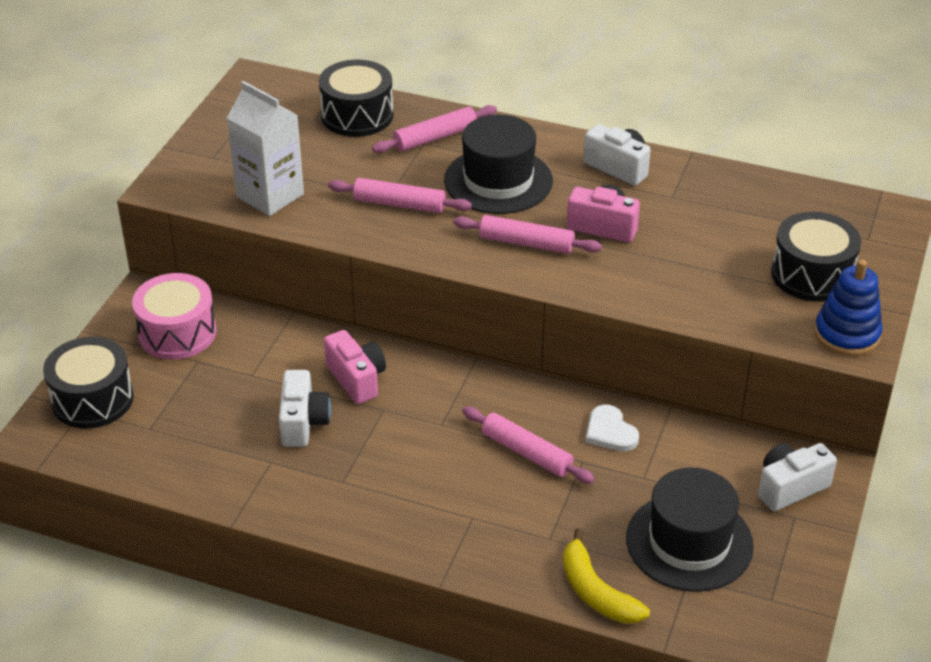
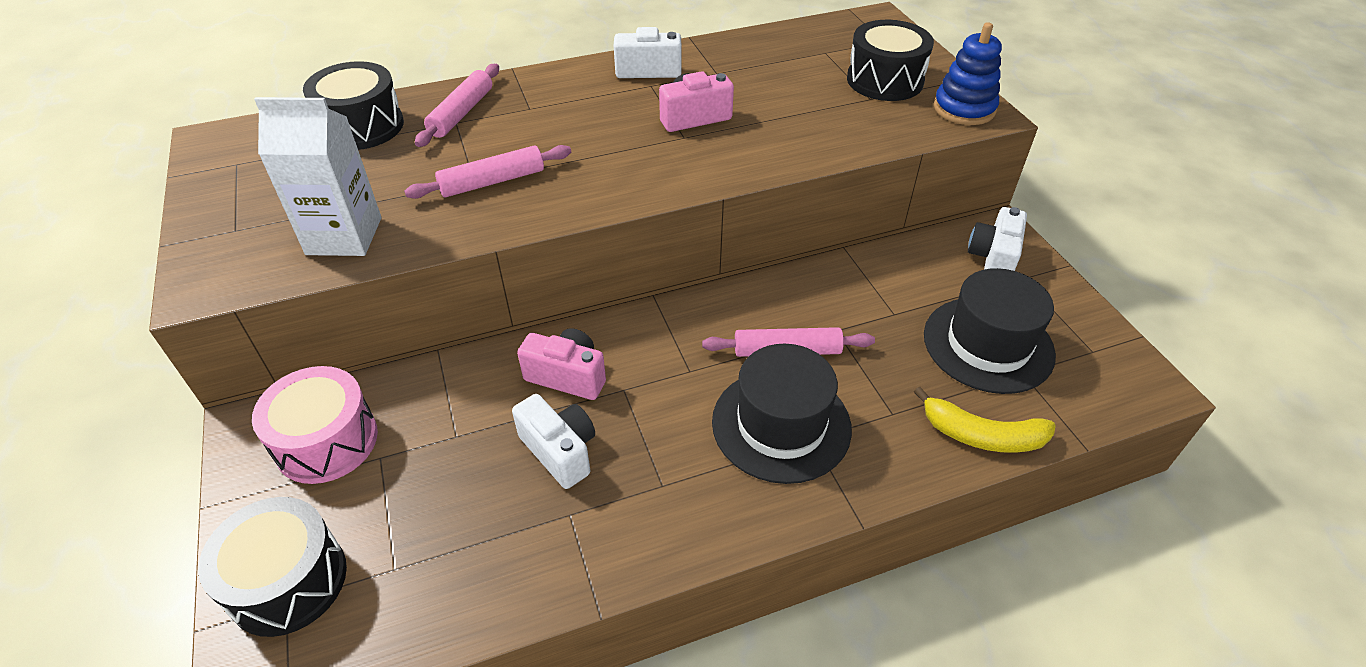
camera: 40 degrees left, 5 degrees up
(498, 181) = (561, 122): black hat -> black hat (781, 424)
(526, 243) = (648, 159): pink rolling pin -> none
(610, 432) = (827, 293): white heart -> none

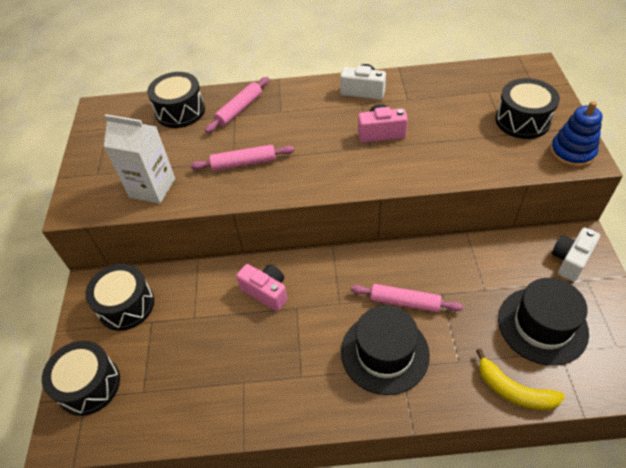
camera: 20 degrees right, 5 degrees up
(326, 441) = (126, 305): pink drum -> black drum
(560, 451) = (249, 340): white camera -> none

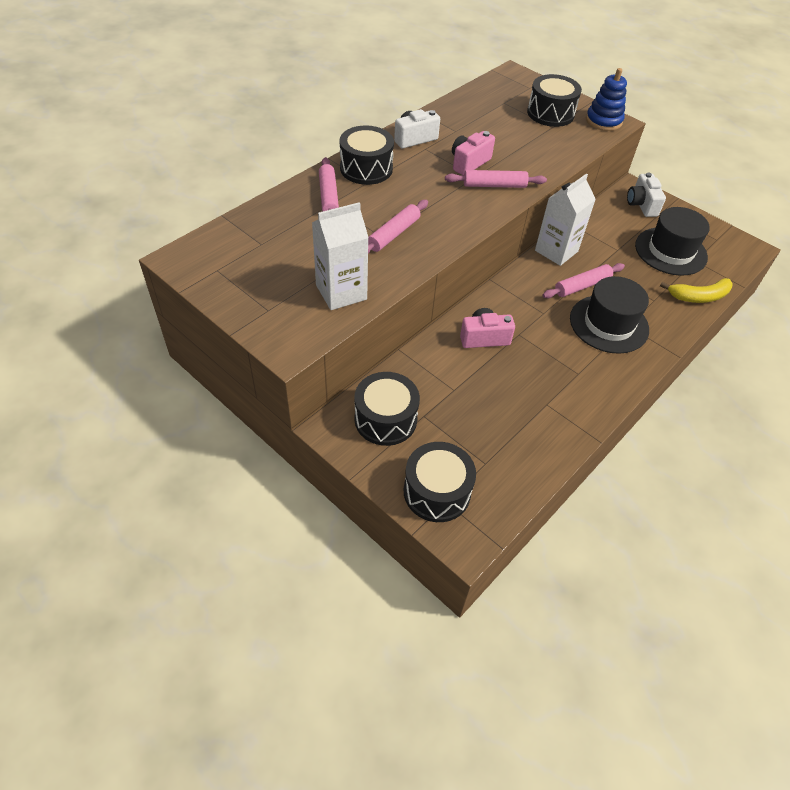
camera: 50 degrees left, 0 degrees up
(180, 111) = (273, 222): black drum -> black drum (366, 168)
(376, 163) = (494, 185): none -> pink rolling pin
(421, 255) = (556, 251): none -> white carton

